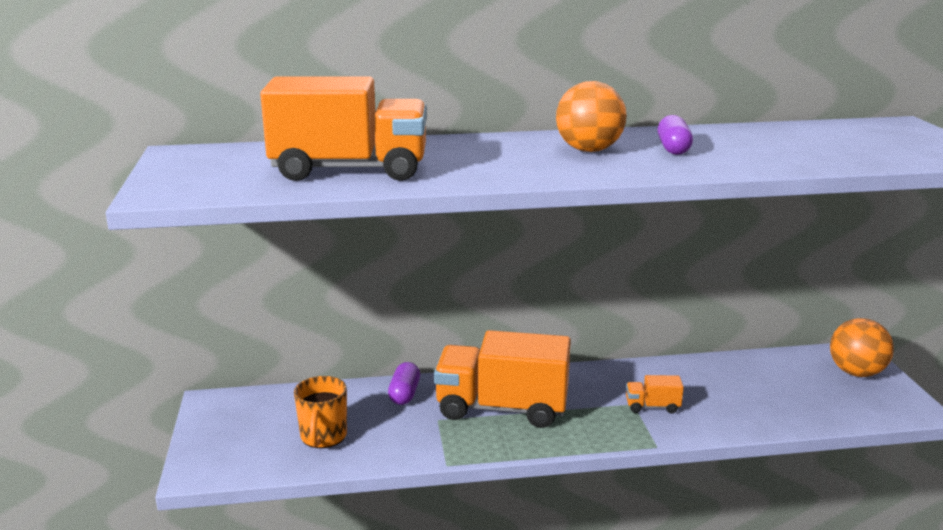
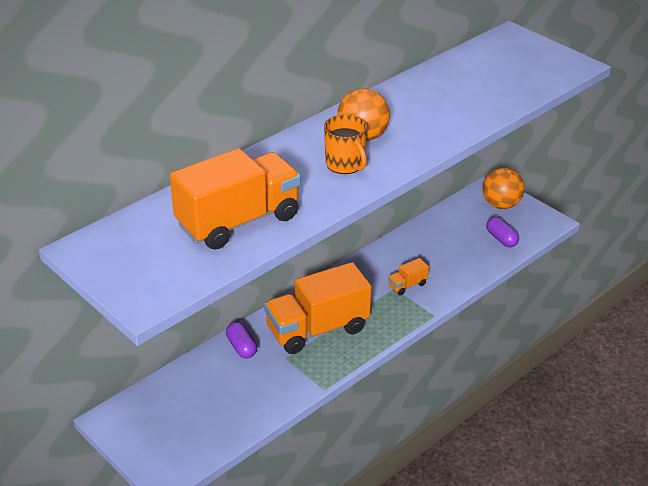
camera: 35 degrees left, 15 degrees up
(323, 436) = (223, 407): orange mug -> orange mug (345, 164)
(673, 148) = (410, 115): purple capsule -> purple capsule (501, 239)

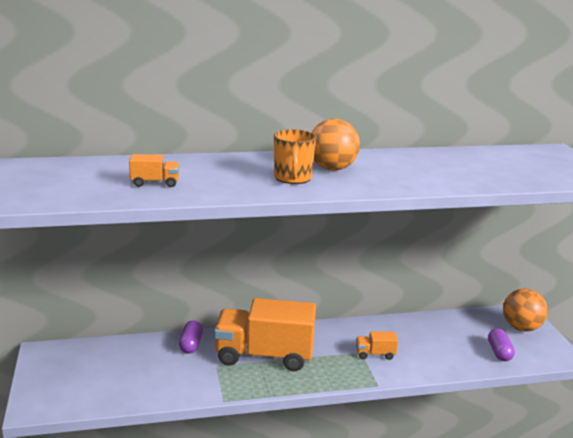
camera: 30 degrees right, 15 degrees down
(238, 221) = (155, 183): orange truck -> orange truck, size x0.41

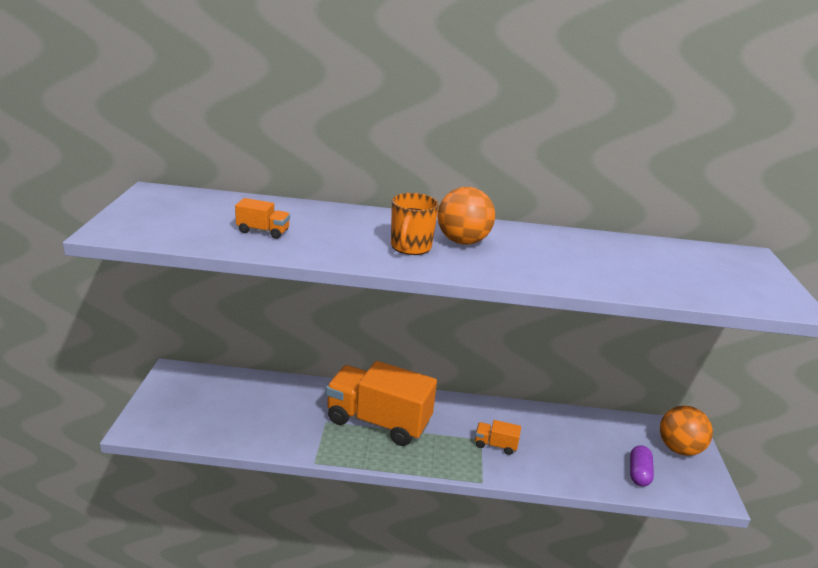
camera: 15 degrees right, 5 degrees up
(191, 345) = (312, 393): purple capsule -> none

